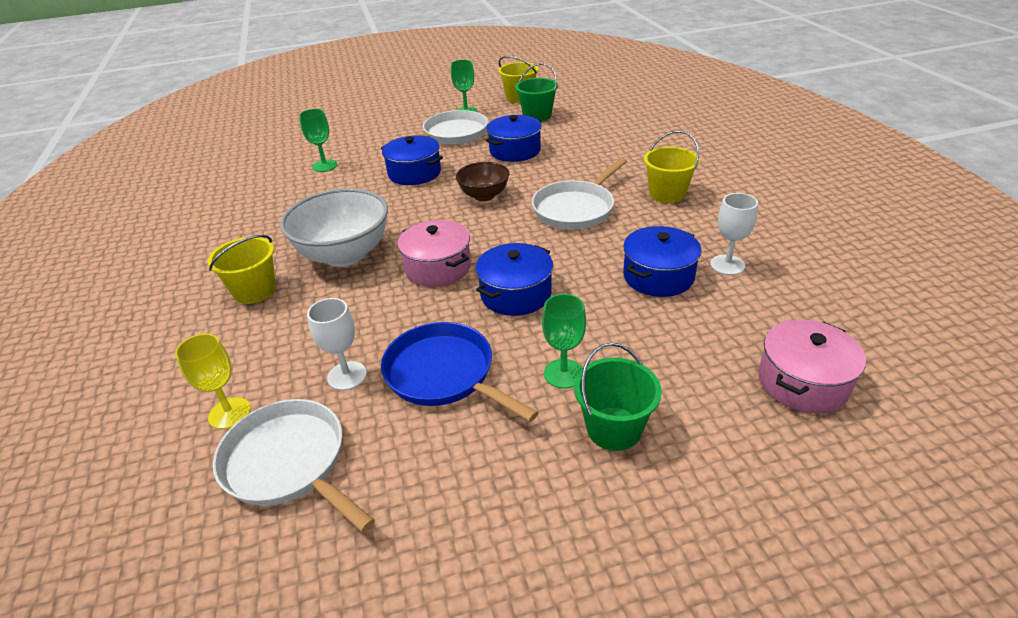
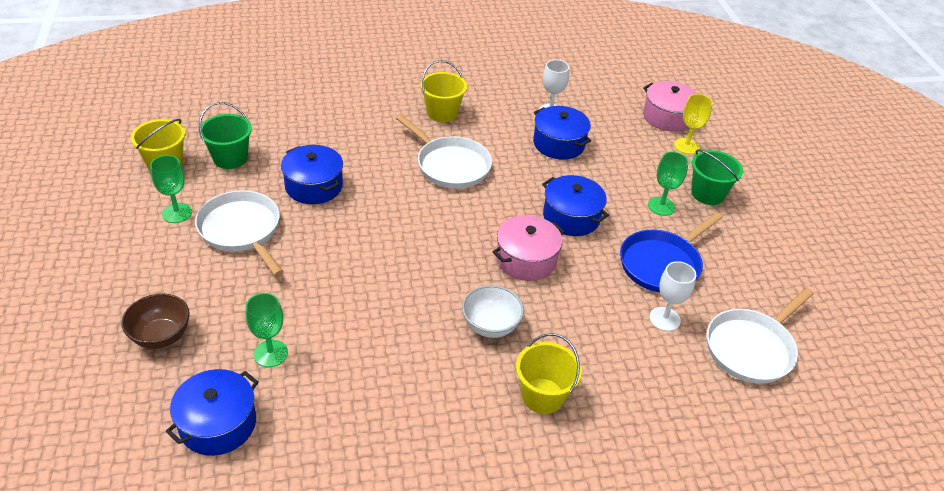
camera: 90 degrees left, 5 degrees up
(229, 413) = (707, 391): yellow goblet -> yellow goblet (686, 146)
(344, 254) = (490, 326): white bowl -> white bowl, size x0.58
(414, 173) = (331, 268): blue pot -> blue pot (218, 424)
(484, 196) = (405, 218): brown bowl -> brown bowl (161, 336)

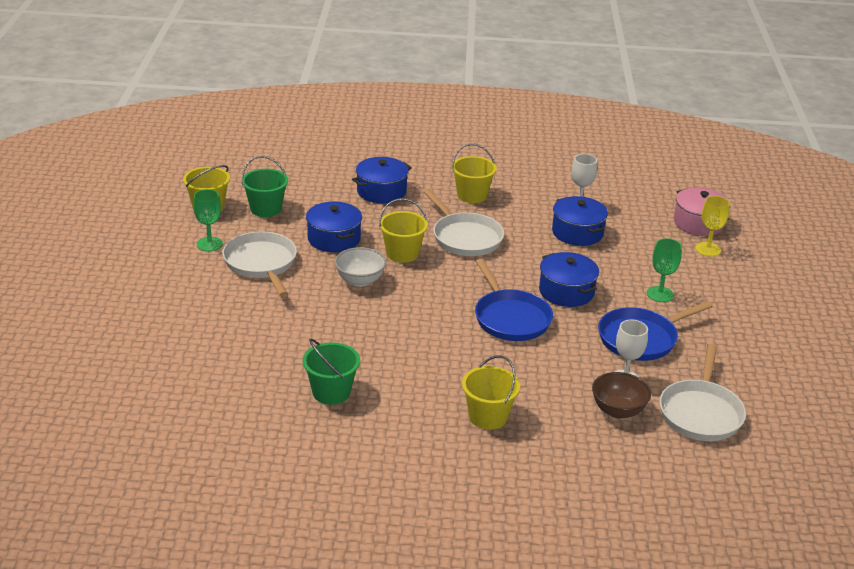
camera: 15 degrees right, 10 degrees down
(161, 336) = (176, 328): brown bowl -> brown bowl (618, 410)
(218, 424) = (207, 393): blue pot -> blue pot (381, 191)
(270, 353) = (262, 353): green goblet -> none
(391, 194) = (402, 253): none -> yellow bucket
(490, 326) = (459, 361): white bowl -> white bowl (360, 280)
(526, 259) = (510, 318): pink pot -> blue pan
(707, 194) = (712, 290): green bucket -> green bucket (331, 392)
(751, 348) = (700, 412): white pan -> white pan turned 45 degrees counterclockwise

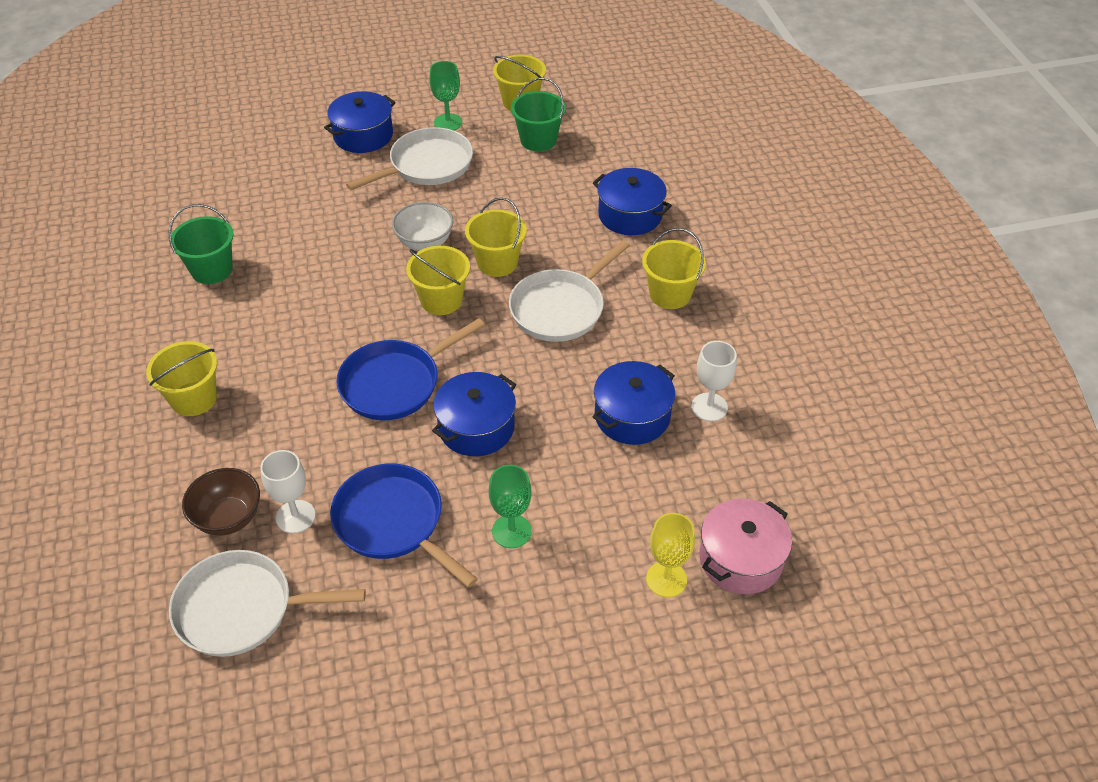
camera: 75 degrees right, 15 degrees up
(334, 239) = (502, 203): blue pot -> blue pot (363, 135)
(431, 284) = (441, 300): none -> yellow bucket

